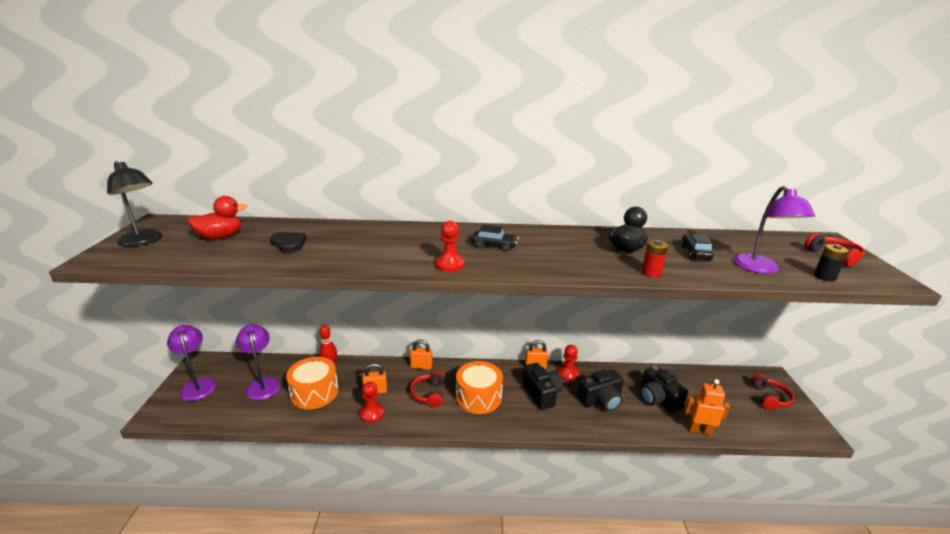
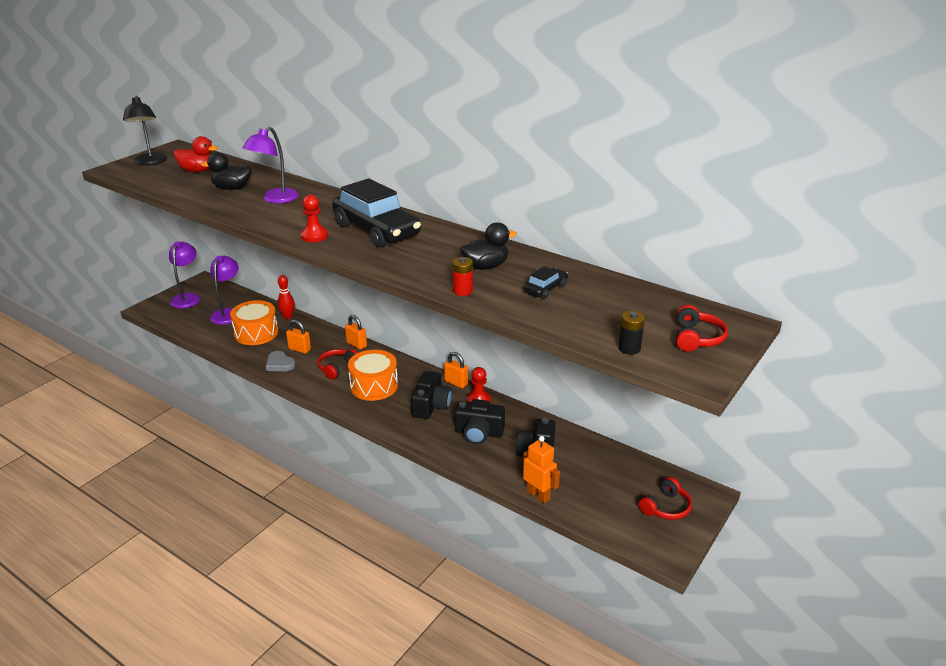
camera: 35 degrees right, 5 degrees up
(289, 244) = (232, 188): black heart -> black duck
(372, 413) = (279, 364): red pawn -> grey heart
(494, 245) = (376, 230): black car -> black car, size x2.27
(760, 269) = (578, 321): purple lamp -> purple lamp (275, 199)

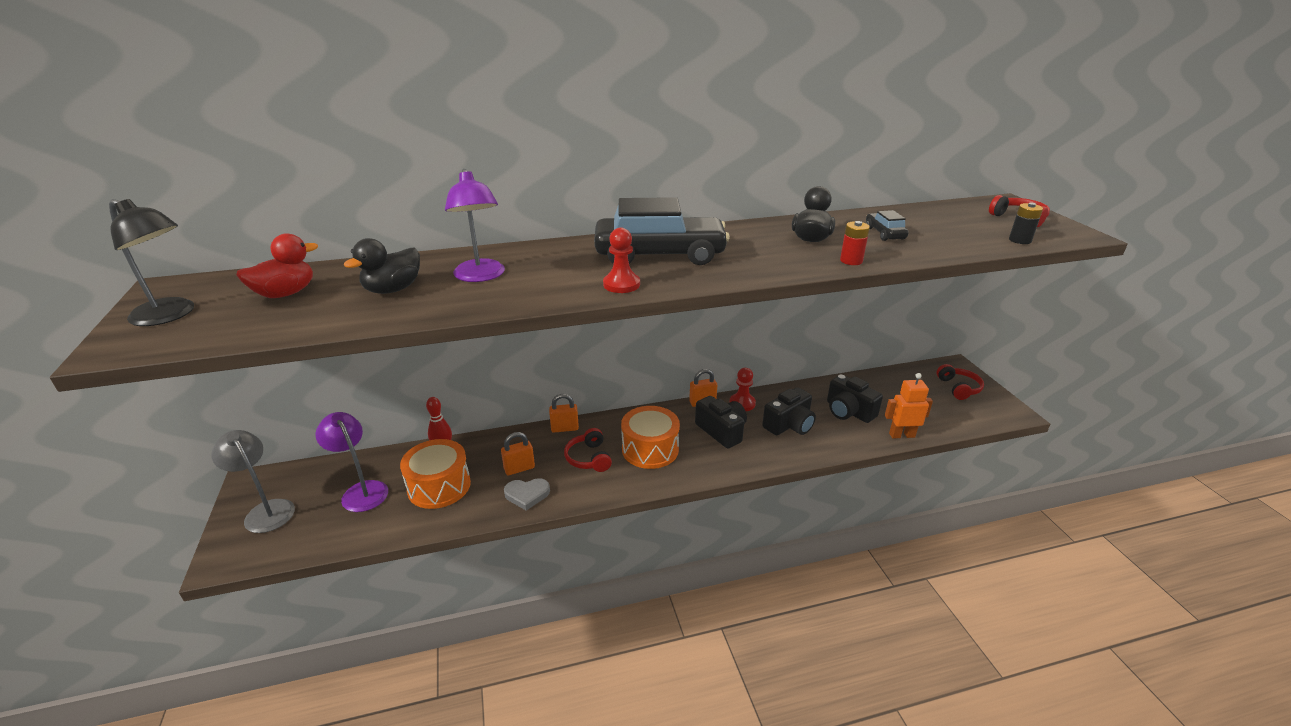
camera: 50 degrees left, 0 degrees up
(187, 298) = (266, 510): purple lamp -> grey lamp

